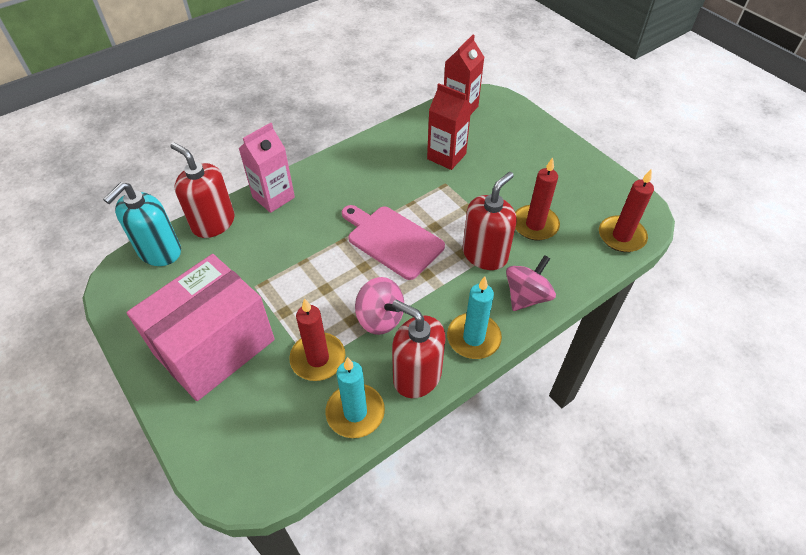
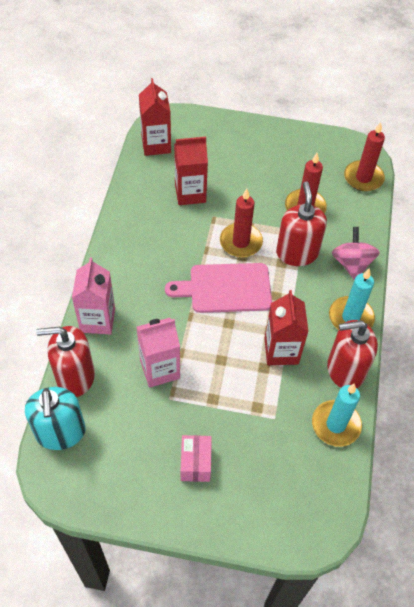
camera: 45 degrees left, 5 degrees up
(214, 347) = (195, 463): pink box -> pink box, size x0.41
(273, 261) = (160, 369): none -> pink carton
(318, 358) = (273, 411): red candle -> red candle (241, 242)
(380, 318) = (281, 351): pink spinning top -> red carton

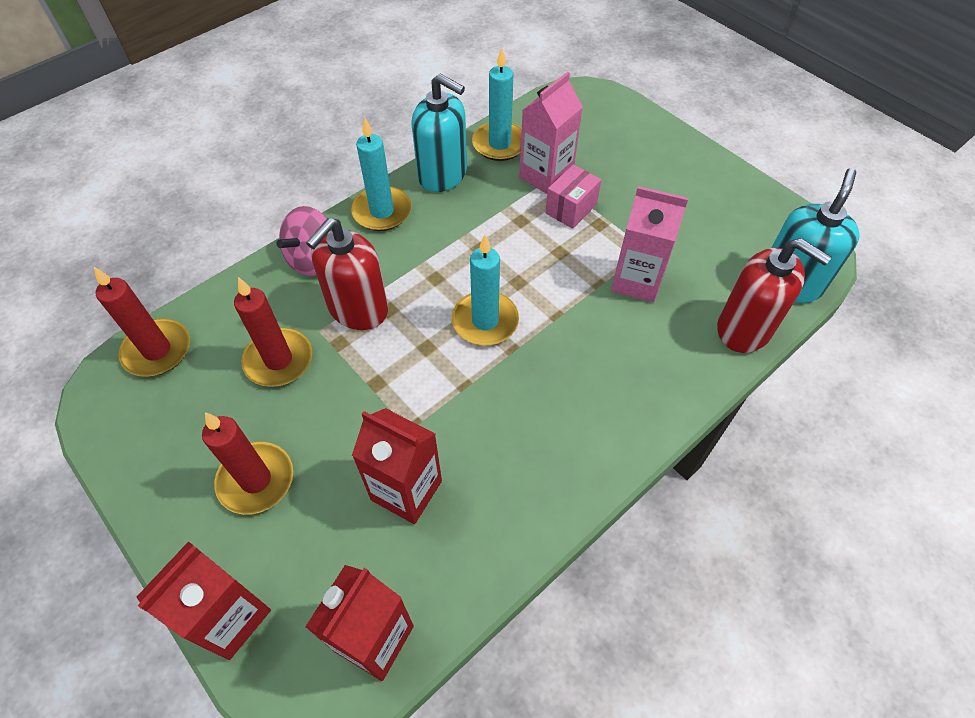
camera: 140 degrees left, 0 degrees up
(97, 320) = (678, 379): pink carton -> pink carton (546, 176)
(195, 463) = (659, 185): pink box -> pink box (571, 209)
(225, 288) = (485, 321): pink cutting board -> turquoise candle
(241, 242) = (410, 366): red candle -> red candle (256, 480)
(281, 351) = (487, 224): red carton -> red carton (230, 617)
(345, 370) = (443, 175): red soap dispenser -> turquoise soap dispenser

